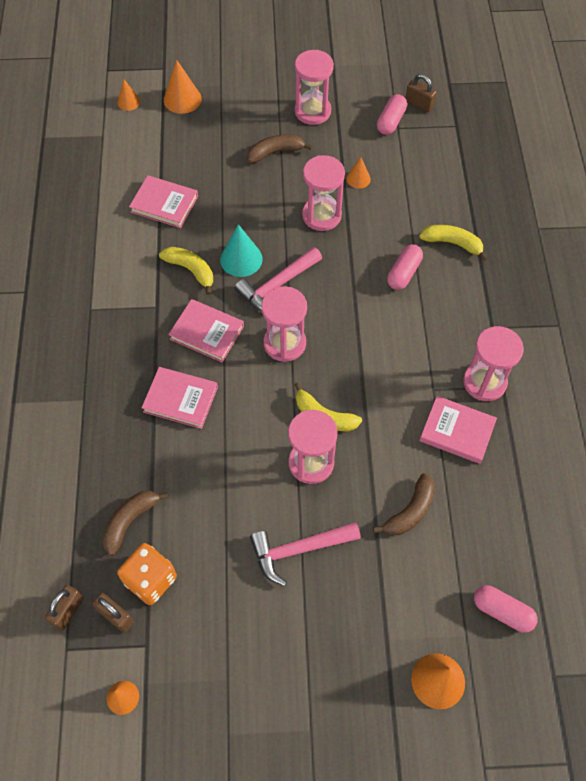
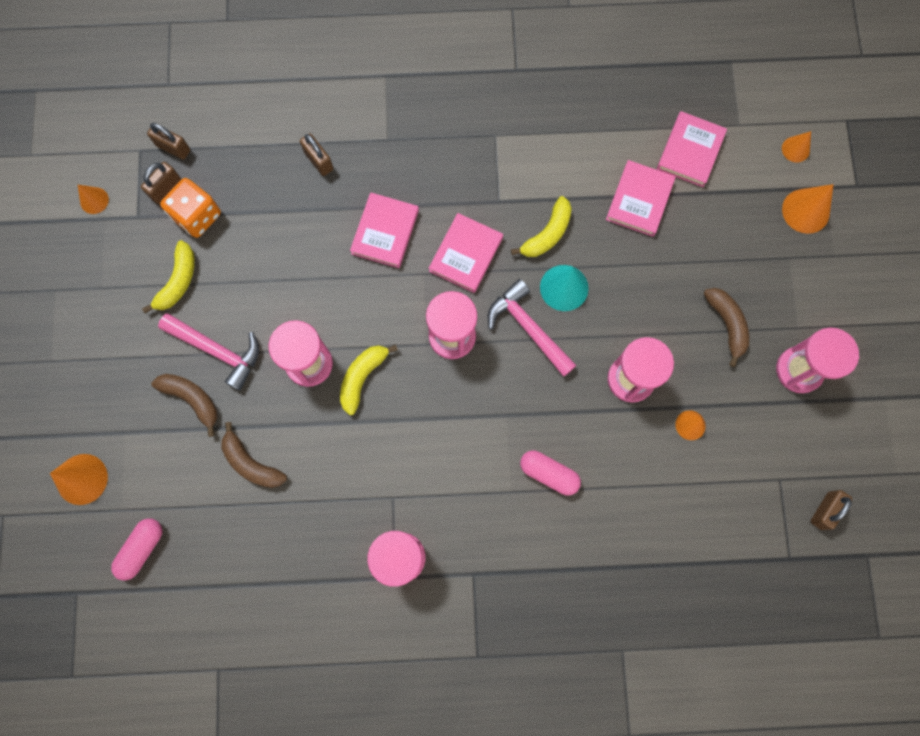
camera: 90 degrees right, 15 degrees up
(99, 461) = (319, 161): none -> brown padlock
(130, 521) = (255, 193): brown banana -> brown banana (192, 399)
(298, 550) = (217, 351): pink hammer -> pink hammer turned 135 degrees clockwise
(390, 121) = (790, 470): pink capsule -> none
(452, 243) = (594, 536): yellow banana -> yellow banana (178, 281)
(457, 431) = (340, 520): pink book -> pink book (690, 151)

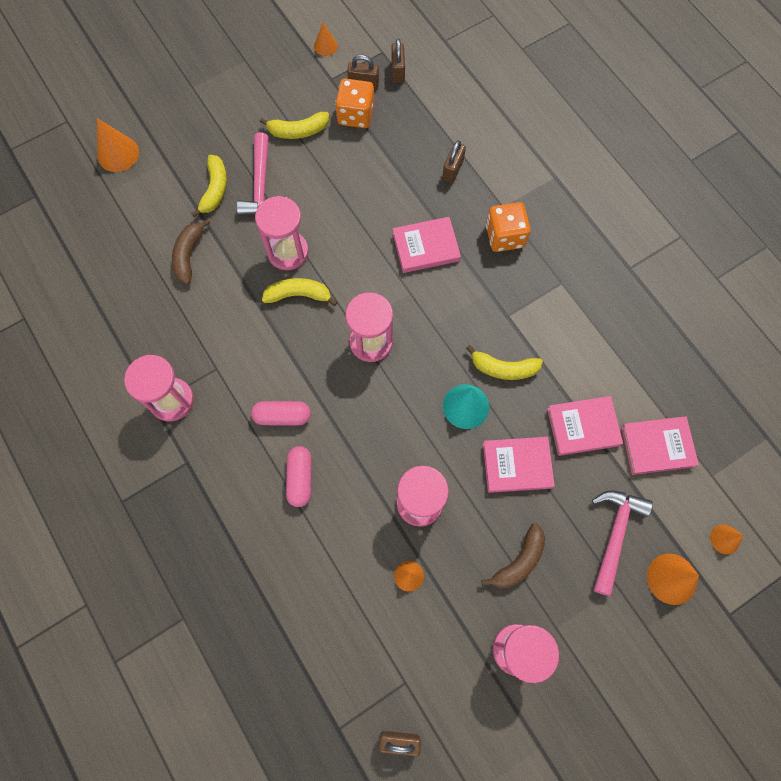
camera: 60 degrees right, 5 degrees down
(142, 549) = (87, 219): pink capsule -> pink capsule (282, 416)
(192, 399) = (215, 189): brown banana -> yellow banana
(418, 156) = (504, 236): none -> orange dice
(466, 254) = (445, 315): pink book -> pink book (517, 465)
(528, 328) = (413, 396): pink hammer -> pink hammer (614, 534)

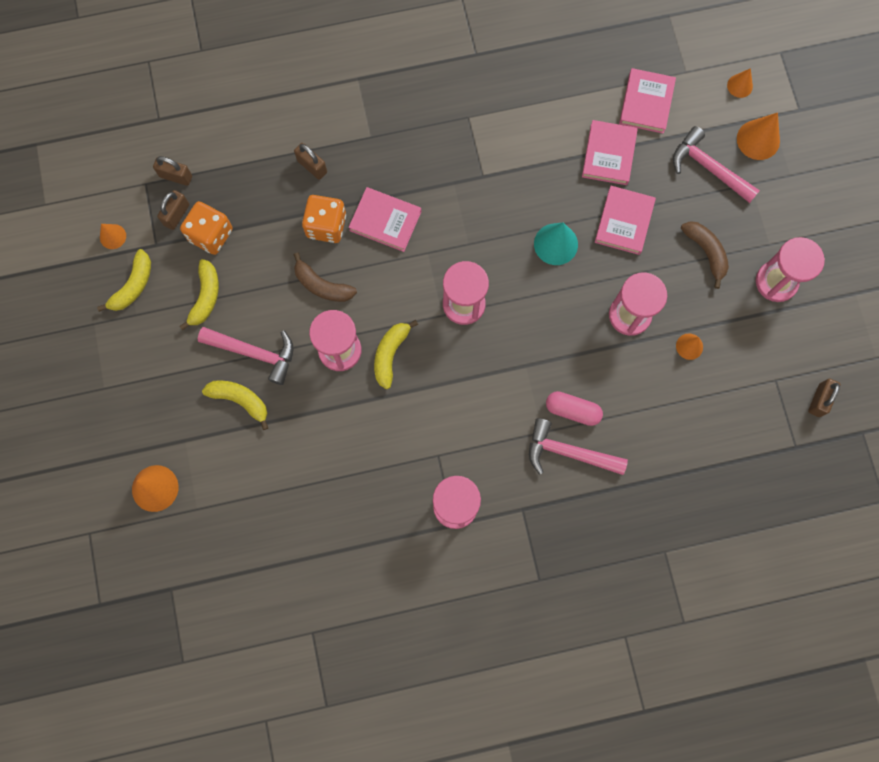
camera: 70 degrees left, 5 degrees up
(189, 255) = (305, 447): brown banana -> brown banana (322, 285)
(256, 488) = (568, 452): none -> pink hammer
(282, 416) = (508, 408): pink capsule -> none
(426, 247) = (385, 221): pink book -> pink book turned 75 degrees counterclockwise
(504, 236) = (402, 147): orange dice -> orange dice (326, 226)
(504, 368) = (532, 198): yellow banana -> yellow banana (133, 286)

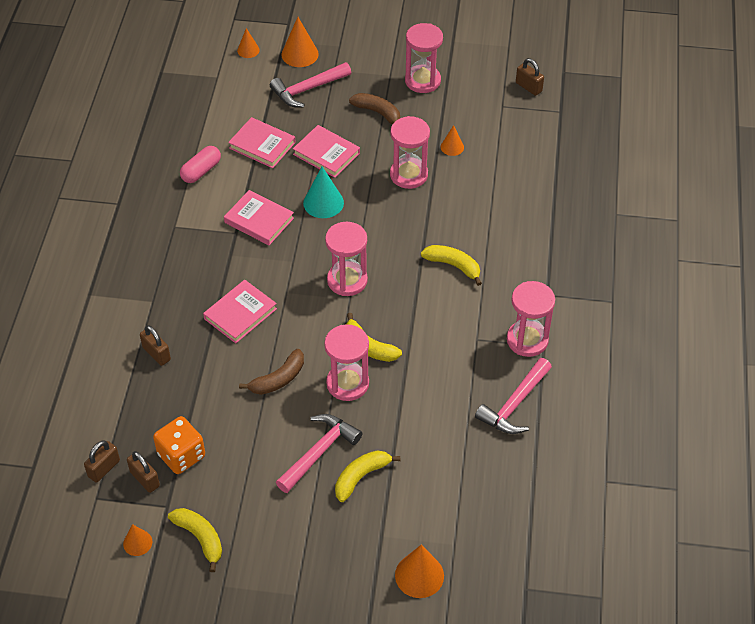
camera: 70 degrees left, 25 degrees down
(205, 296) = (243, 477): yellow banana -> yellow banana (453, 266)
(312, 166) = (156, 354): brown padlock -> brown padlock turned 75 degrees clockwise
(326, 226) = (221, 359): orange dice -> none
(568, 452) = (509, 249): pink hammer -> pink hammer (514, 404)
(572, 410) = (474, 236): pink capsule -> pink capsule (201, 171)
(646, 103) = (230, 109): pink book -> pink book (259, 220)
(706, 252) = (378, 113): brown banana -> brown banana turned 45 degrees clockwise

